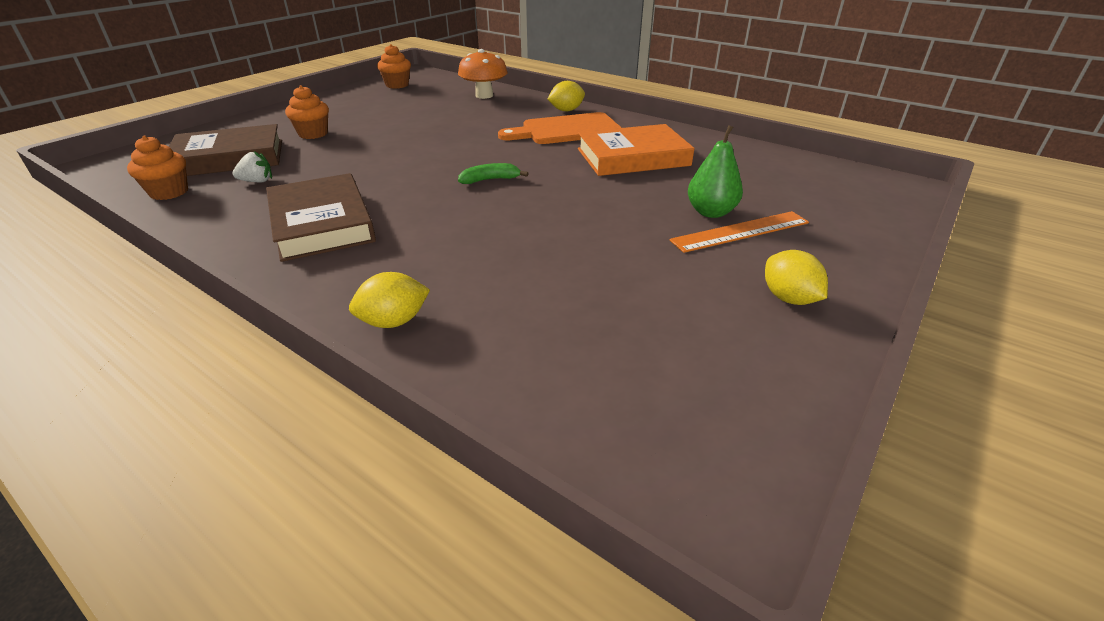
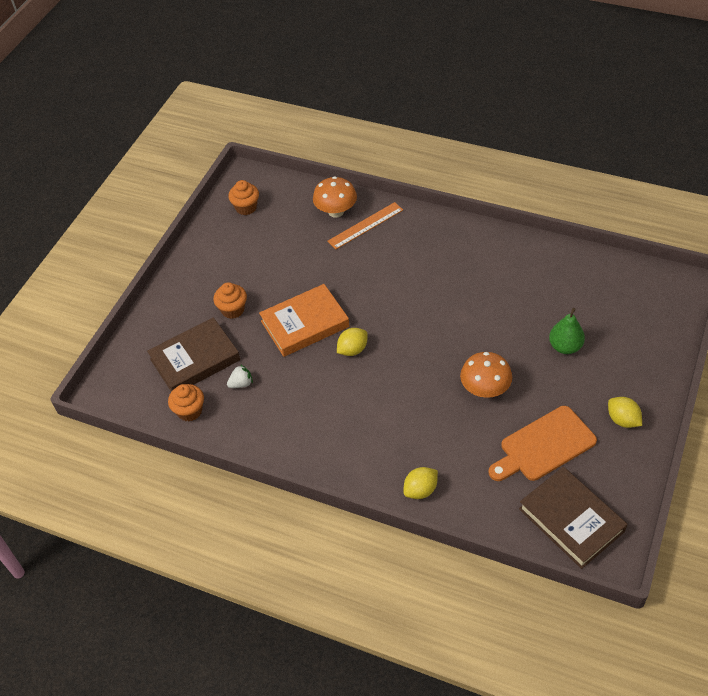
camera: 10 degrees left, 15 degrees up
(321, 223) = (322, 419): brown book -> brown book (571, 520)
(490, 180) = (405, 342): green banana -> none
(566, 110) = (418, 224): yellow lemon -> yellow lemon (352, 350)
(566, 130) = (431, 258): orange cutting board -> orange cutting board (544, 446)
(572, 232) = (485, 389): none -> orange mushroom
(633, 157) = (495, 288): orange book -> orange book (305, 324)
(740, 231) = (587, 363): orange ruler -> orange ruler (365, 225)

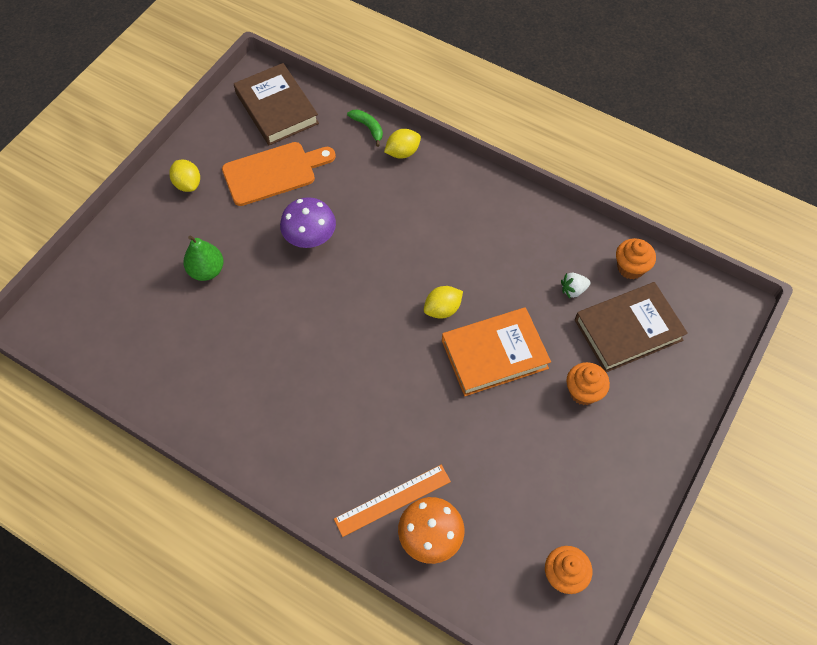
camera: 175 degrees left, 10 degrees up
(464, 513) = (368, 128): none -> green banana
(485, 389) = (310, 238): orange mushroom -> purple mushroom

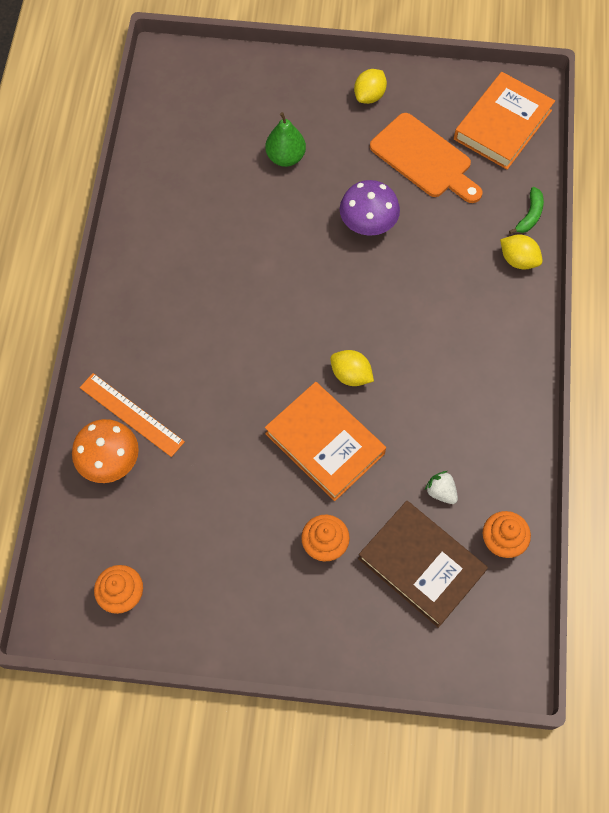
camera: 65 degrees right, 5 degrees up
(277, 108) = (502, 125): brown book -> orange book

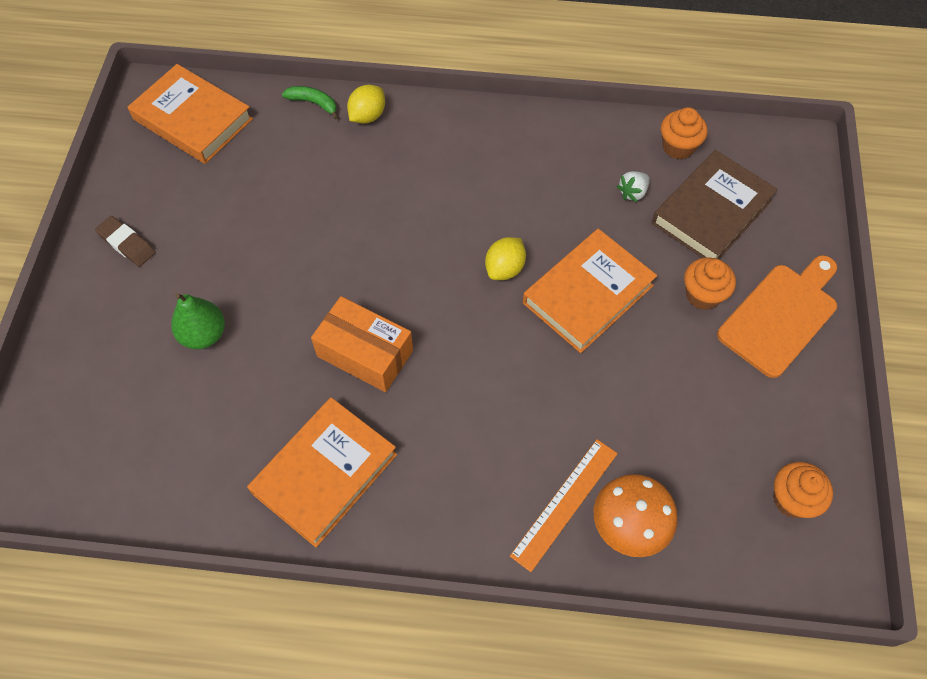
camera: 90 degrees left, 5 degrees down
(166, 247) = (325, 474): none -> orange book
(267, 269) = (365, 353): none -> orange box
(368, 224) = (310, 249): purple mushroom -> none
(369, 96) = (127, 244): yellow lemon -> brown eraser
(424, 159) = (227, 192): orange cutting board -> orange cutting board (780, 316)

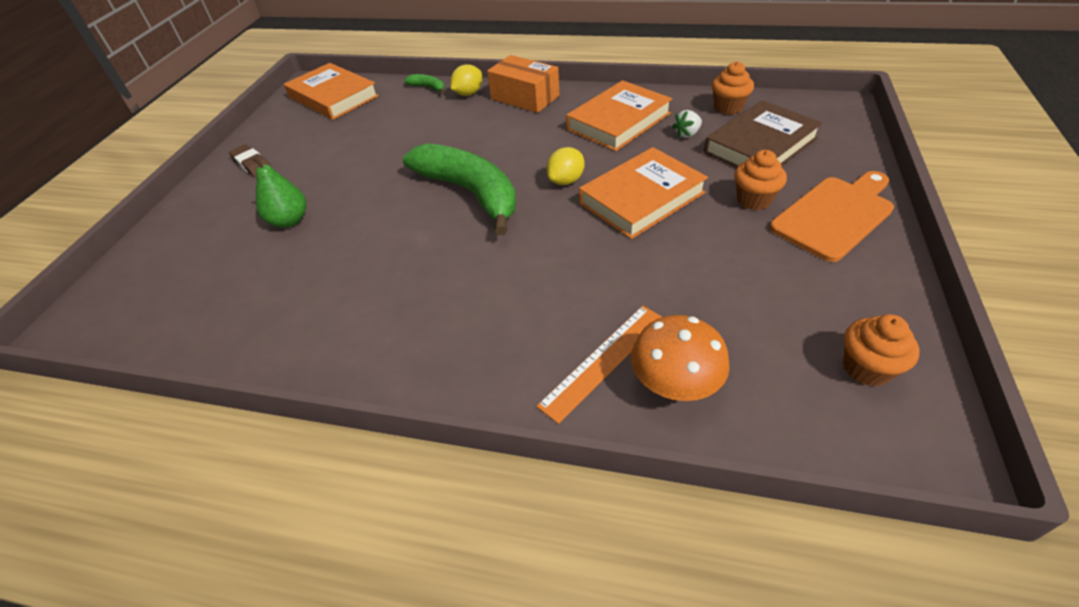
camera: 10 degrees right, 15 degrees down
(325, 474) = (362, 325): orange book -> orange book (618, 121)
(365, 353) = (426, 235): orange box -> orange box (525, 97)
(401, 289) = (470, 193): none -> green banana

